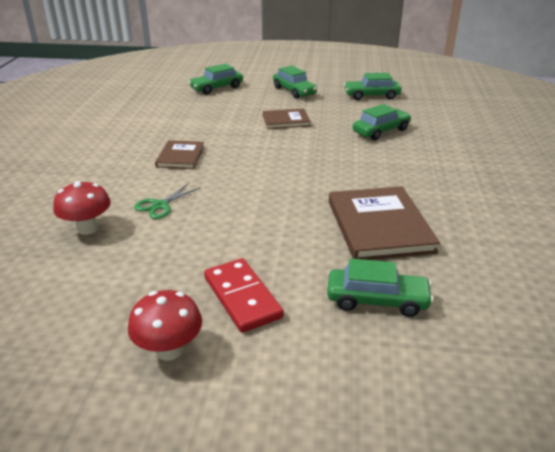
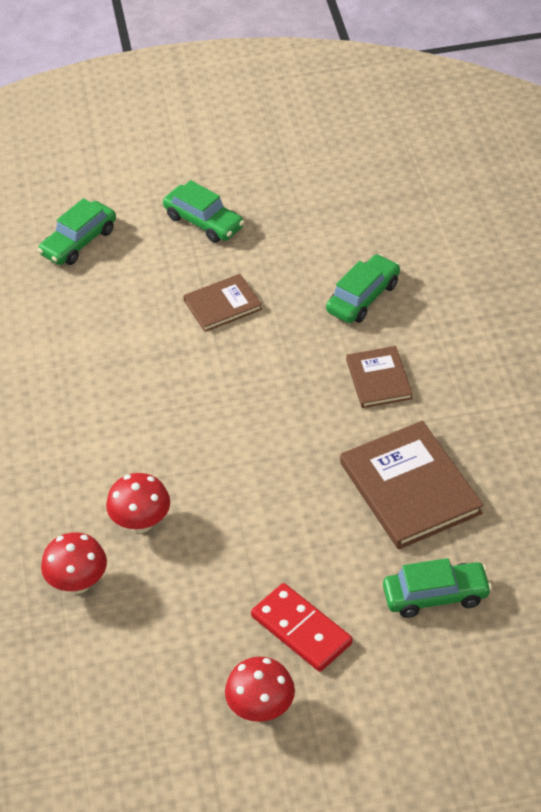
camera: 15 degrees left, 15 degrees up
(160, 205) = (141, 523): green scissors -> red mushroom
(180, 157) = (114, 424): brown book -> brown book (378, 379)
(371, 96) = (325, 207): green car -> none

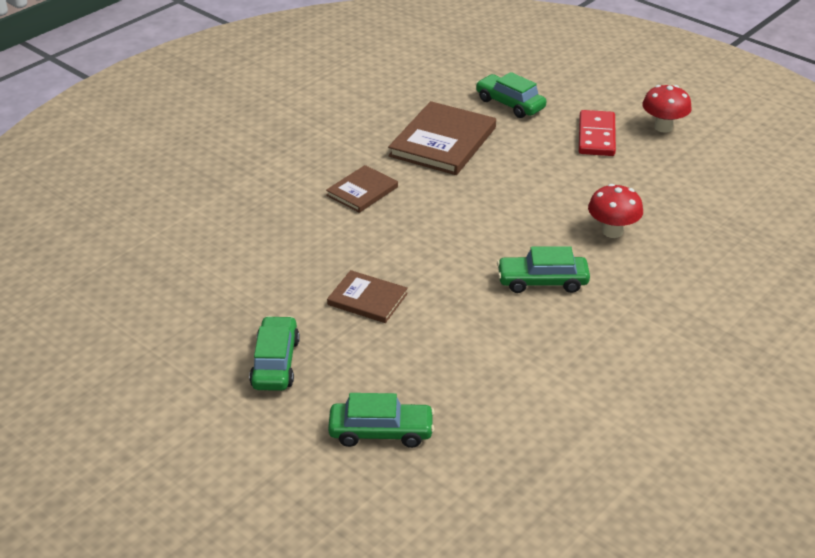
camera: 130 degrees left, 10 degrees down
(78, 583) = (691, 233): red mushroom -> none
(363, 297) = (284, 233): green car -> green car (542, 281)

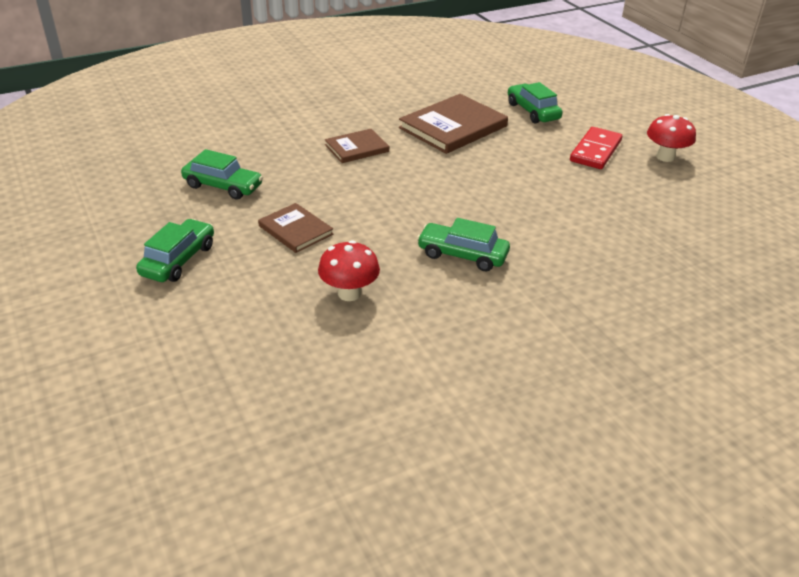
camera: 20 degrees right, 0 degrees up
(381, 432) = (219, 342): green car -> green car (223, 186)
(612, 231) = (559, 229): red mushroom -> red mushroom (349, 293)

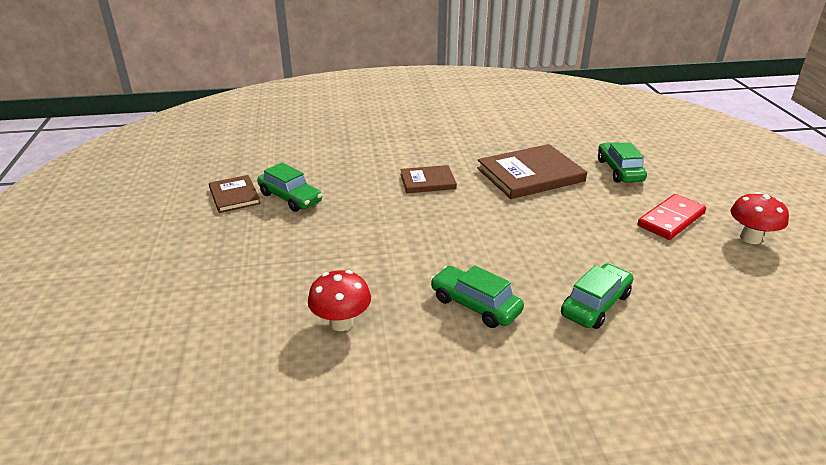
camera: 20 degrees right, 5 degrees down
(178, 260) = (211, 258): green car -> green car (595, 305)
(295, 230) = (328, 249): brown book -> brown book (234, 196)

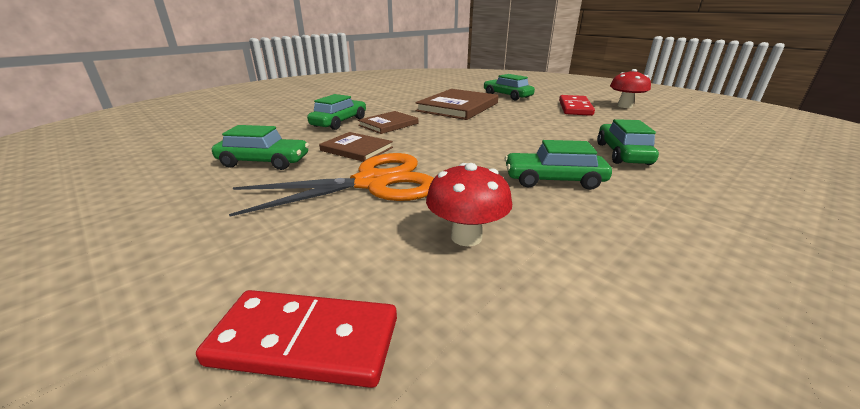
camera: 35 degrees left, 5 degrees down
(202, 341) = (305, 341): none -> red domino
(234, 196) = (185, 177): brown book -> brown book (356, 149)
(338, 249) = (372, 183): none -> orange scissors
(389, 164) = (339, 122): none -> green car

